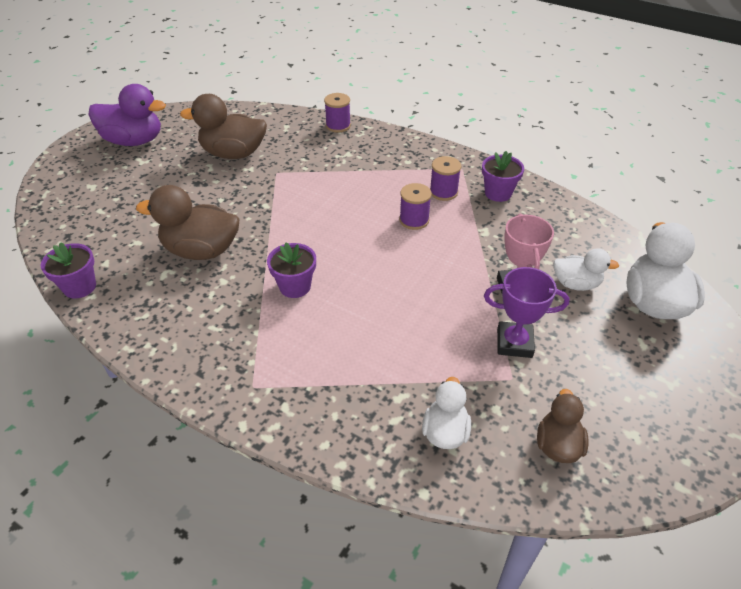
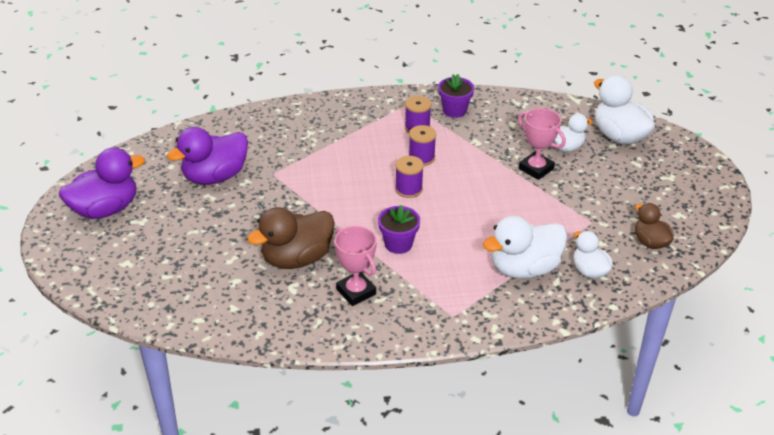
camera: 40 degrees left, 5 degrees down
(79, 287) = (239, 333): purple flower pot -> none
(205, 308) = (356, 292): none -> pink trophy
(233, 154) = (215, 176): brown duck -> purple duck
(338, 126) = (271, 113): purple spool -> purple spool (408, 189)
(379, 383) = (524, 268): none -> white duck
(514, 343) = (571, 202): purple trophy -> none

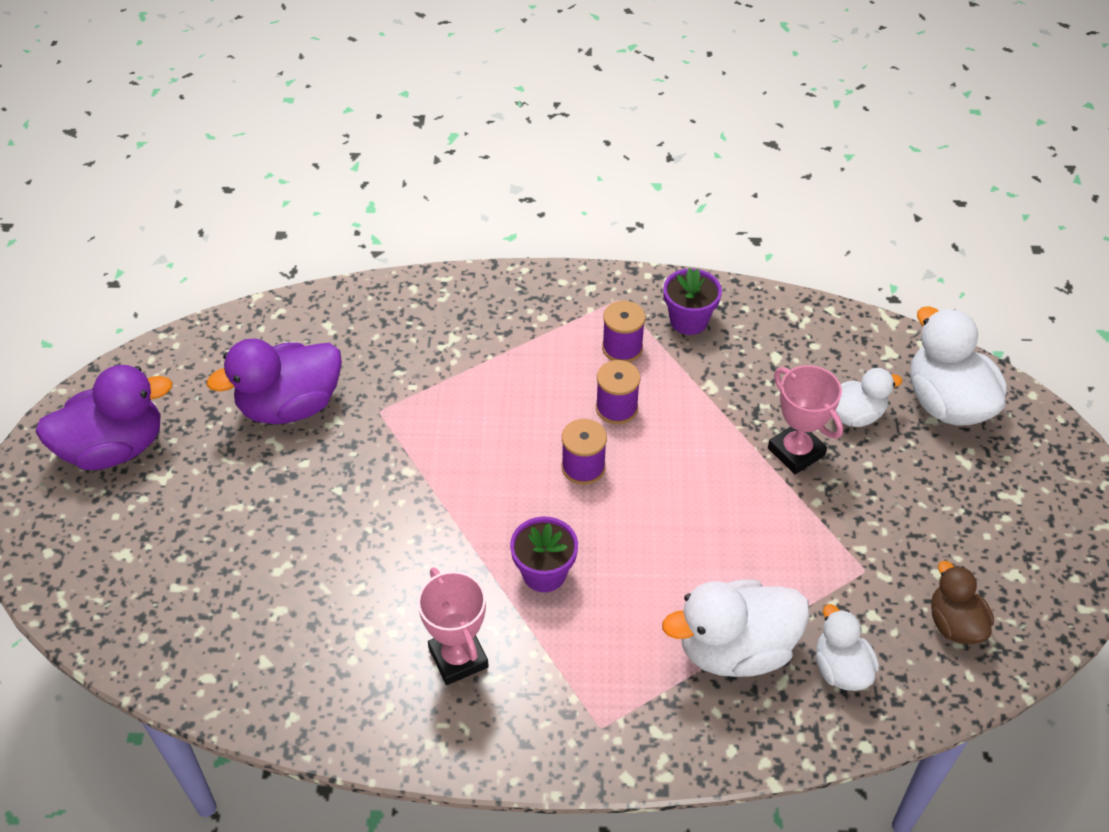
camera: 10 degrees right, 10 degrees up
(296, 258) = (380, 580): brown duck -> none

